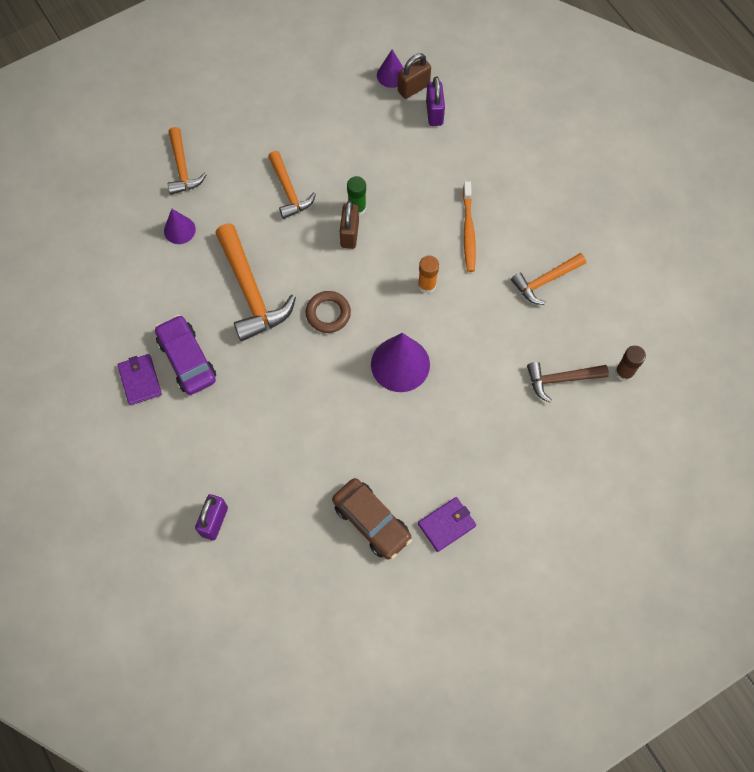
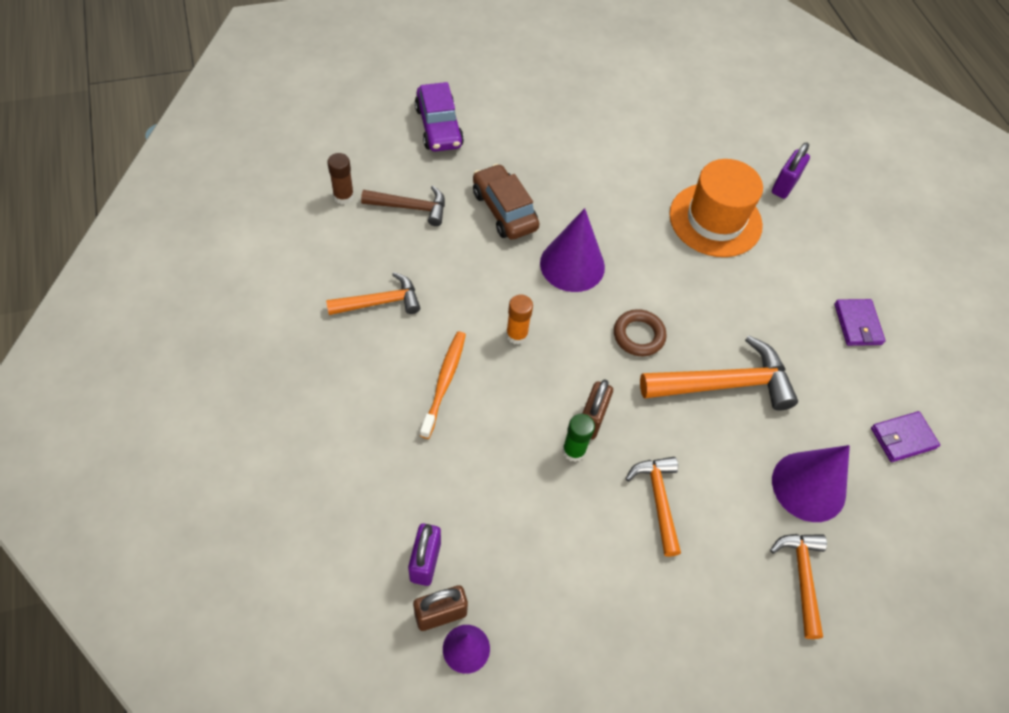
camera: 170 degrees left, 10 degrees down
(179, 230) = (808, 486): purple cone -> purple cone, size x1.78
(187, 359) = (805, 331): purple car -> purple car (439, 127)
(251, 292) = (724, 384): orange hammer -> orange hammer turned 90 degrees clockwise
(279, 455) = (715, 220): none -> orange hat
(371, 521) = (637, 149): brown car -> brown car (504, 210)
(446, 524) = (569, 129): purple wallet -> purple wallet (903, 438)

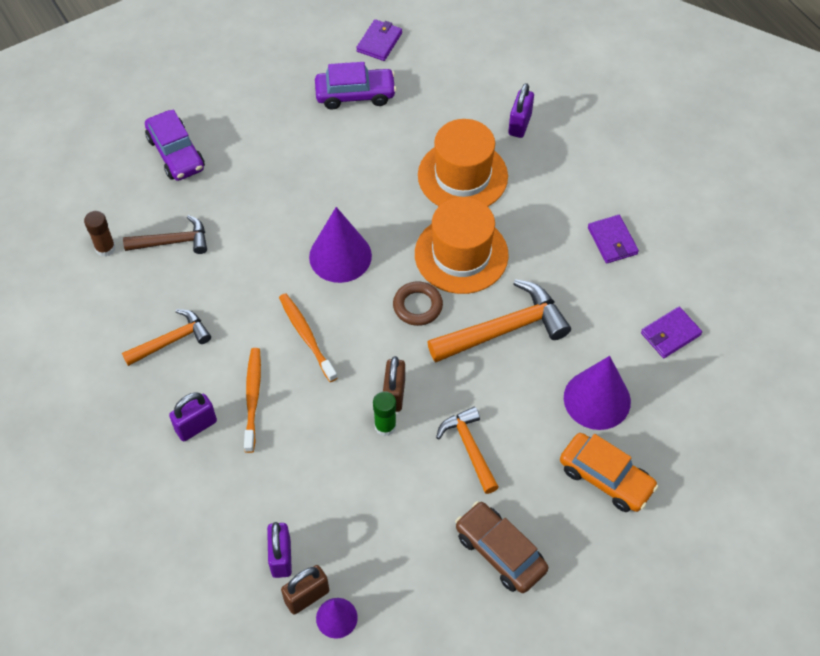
camera: 10 degrees left, 0 degrees up
(378, 395) = (196, 426): none -> purple padlock
(504, 210) = (262, 220): brown car -> brown car (500, 552)
(516, 335) = (306, 336): orange glue stick -> orange toothbrush
(627, 117) = (355, 94): none -> purple car
(662, 76) = (379, 42): none -> purple wallet
(696, 296) = (461, 254): none -> orange hat
(801, 577) = (606, 478): orange hammer -> orange car

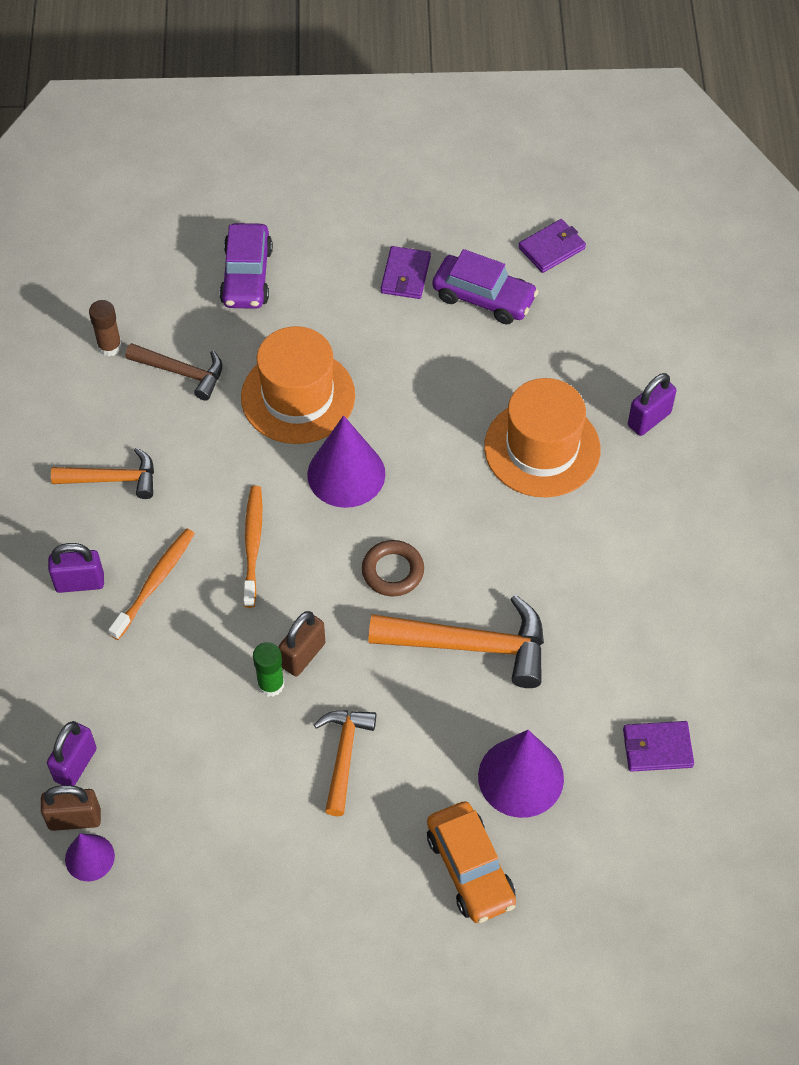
camera: 30 degrees right, 0 degrees up
(461, 254) = (480, 537): orange hat -> orange hat (298, 396)
(500, 552) = (301, 884): brown car -> none
(612, 241) = (664, 607): purple wallet -> purple wallet (405, 275)

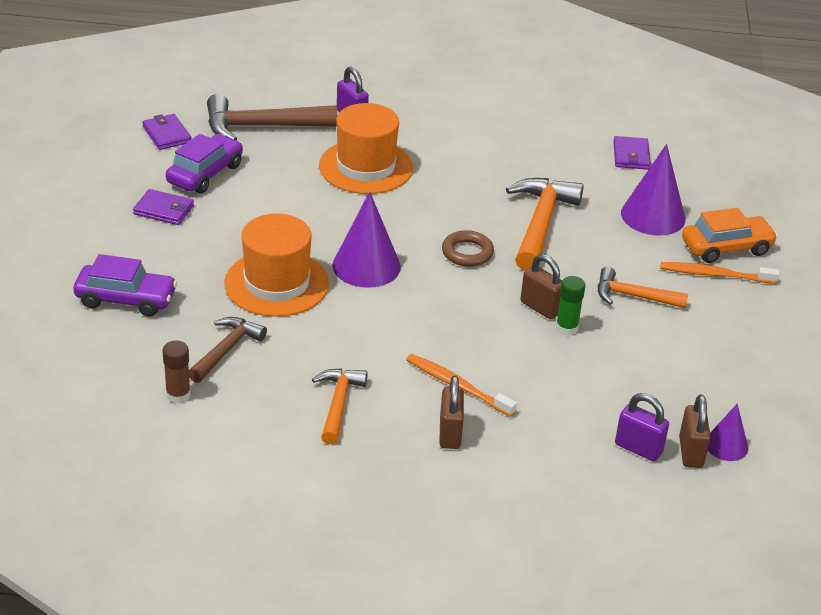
camera: 85 degrees left, 20 degrees down
(80, 583) = (450, 433): purple padlock -> brown padlock
(253, 544) = (427, 324): orange toothbrush -> orange toothbrush (715, 274)
(596, 332) = (261, 127): none -> brown hammer

